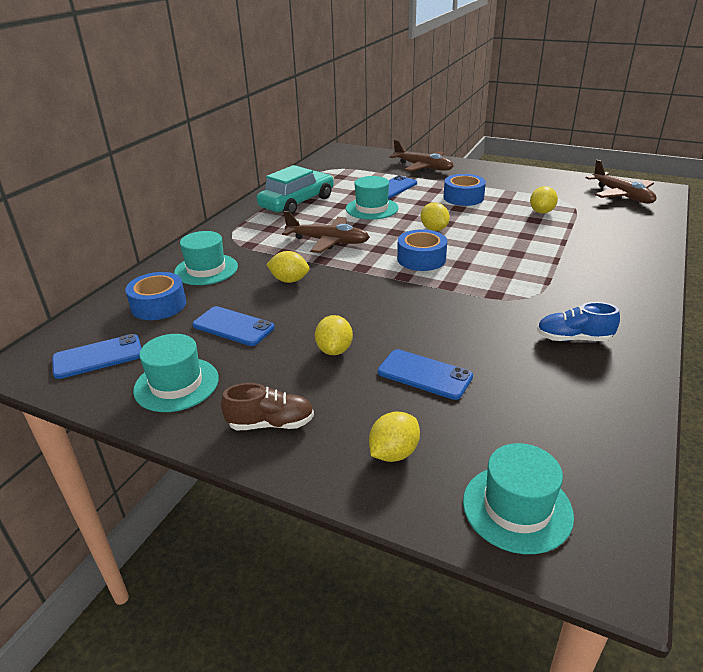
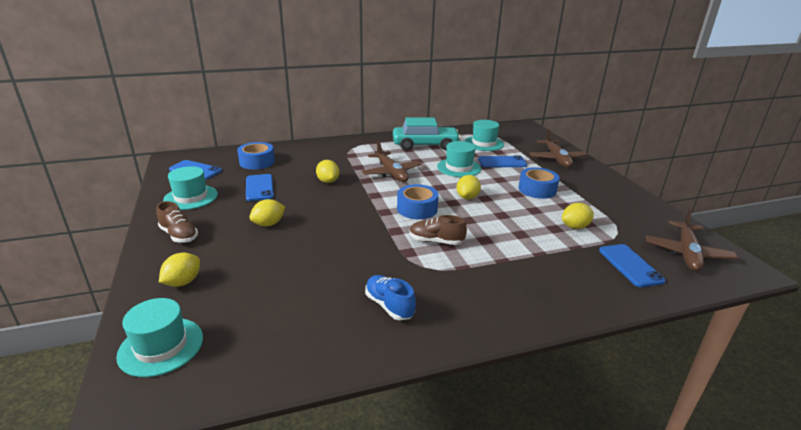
camera: 45 degrees right, 5 degrees down
(206, 269) = (308, 157): turquoise hat -> turquoise hat (484, 143)
(393, 453) = (183, 282): yellow lemon -> yellow lemon turned 60 degrees counterclockwise
(424, 374) = (274, 262): blue phone -> blue phone (630, 265)
(492, 274) = (436, 241): none -> brown shoe

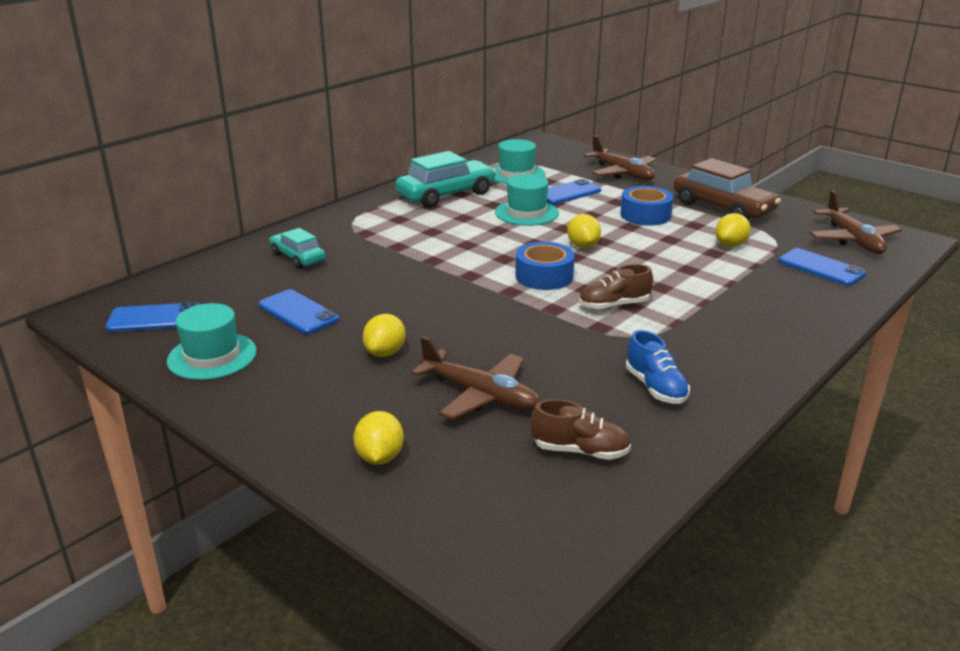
camera: 30 degrees left, 0 degrees up
(161, 346) = (467, 530): turquoise hat -> none
(179, 235) = (279, 408): brown shoe -> brown shoe (580, 451)
(257, 162) = (238, 279): blue tape -> none
(300, 159) = (298, 257): none -> turquoise car
(328, 181) = (384, 276): yellow lemon -> none
(389, 306) = (655, 388): blue shoe -> blue shoe turned 135 degrees counterclockwise
(391, 173) = (452, 242): brown plane -> brown plane (480, 395)
(603, 200) = (722, 208): none -> brown car

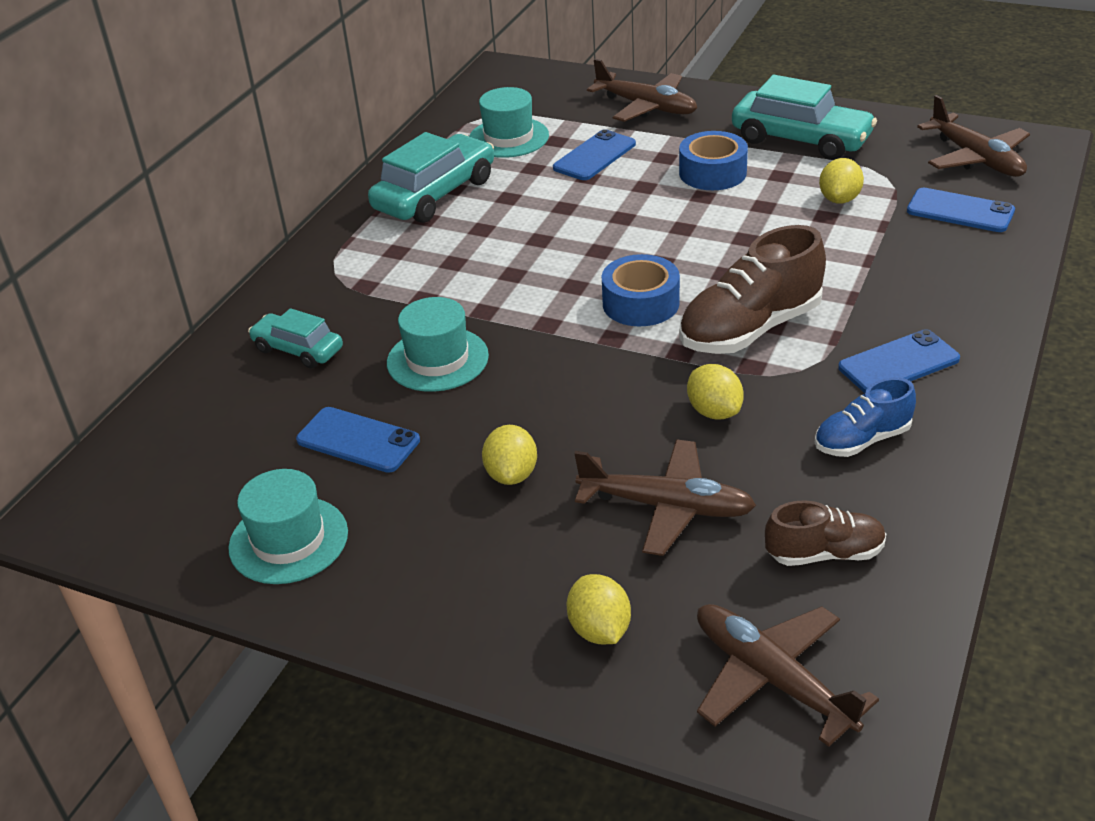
camera: 15 degrees left, 10 degrees up
(154, 318) = (165, 500): blue phone -> blue phone (898, 363)
(486, 521) = (773, 679): none -> brown plane
(526, 213) = (560, 202): turquoise hat -> turquoise hat (437, 359)
(583, 246) = (662, 242): yellow lemon -> yellow lemon (714, 411)
(614, 305) = (750, 329): brown shoe -> brown shoe, size x1.74
(655, 388) = (862, 440): blue shoe -> blue shoe turned 105 degrees clockwise
(722, 208) = (801, 139): brown car -> turquoise car

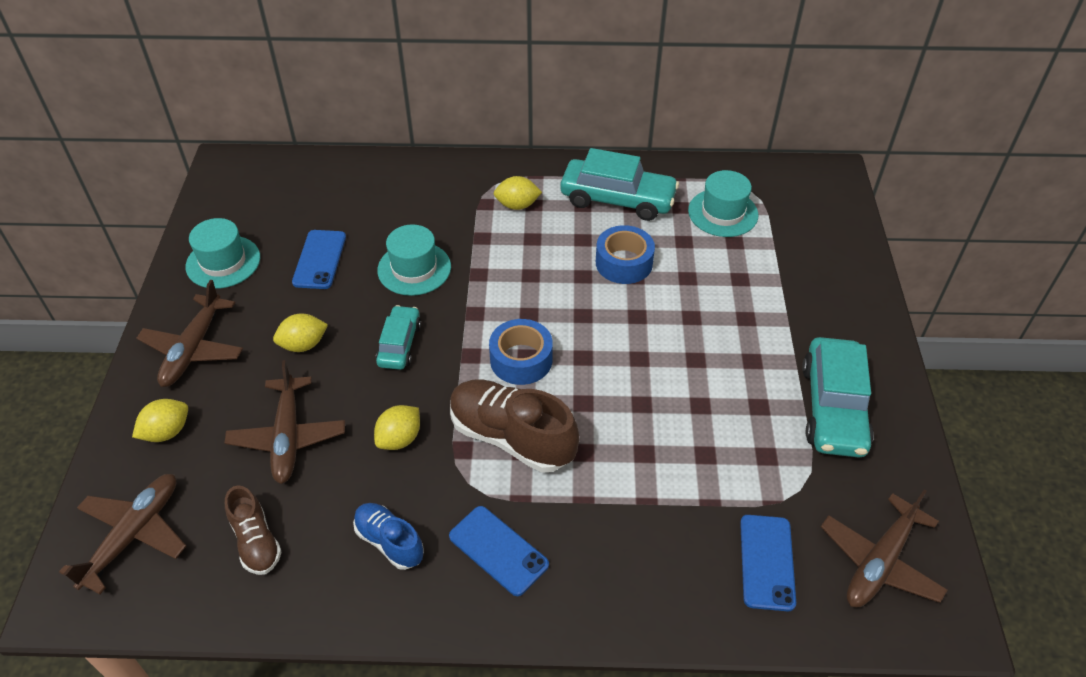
camera: 65 degrees right, 10 degrees up
(298, 349) = (403, 199): turquoise car -> turquoise car (399, 344)
(594, 156) = (723, 272): blue phone -> none
(646, 107) = (826, 282): brown plane -> brown plane (193, 348)
(712, 173) = (737, 357): blue tape -> blue tape (624, 263)
(839, 199) = (740, 459): yellow lemon -> yellow lemon (517, 205)

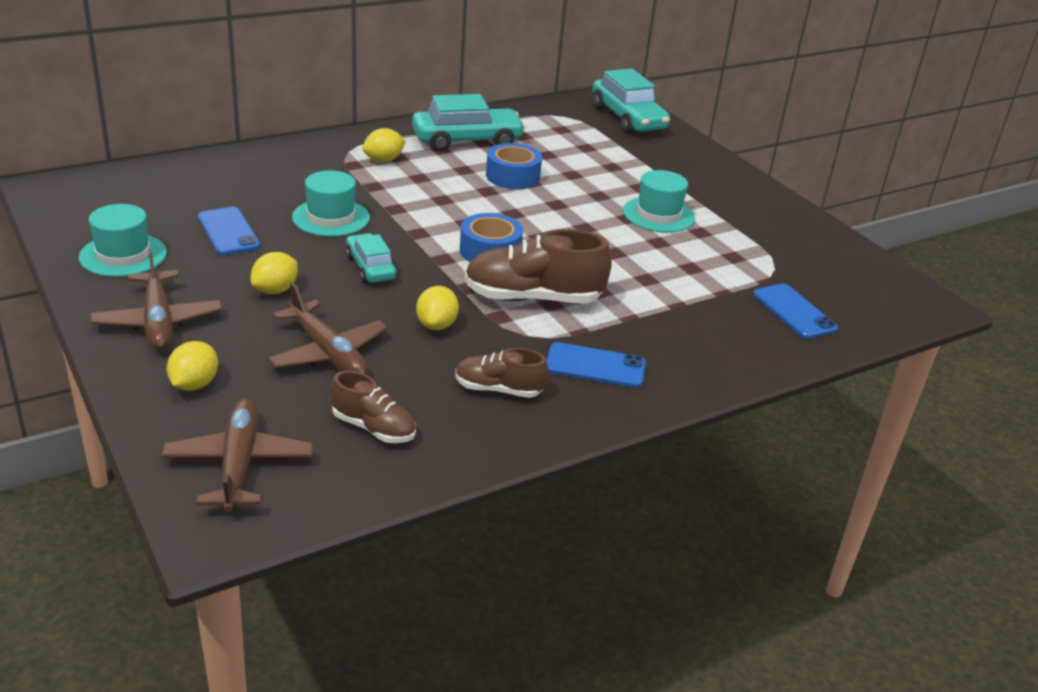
camera: 35 degrees left, 15 degrees down
(389, 542) = (498, 389): blue shoe -> brown shoe
(723, 213) = (559, 133): turquoise hat -> turquoise hat (658, 215)
(833, 408) = (750, 220): turquoise car -> turquoise car (627, 118)
(880, 561) = (863, 289): brown plane -> none

